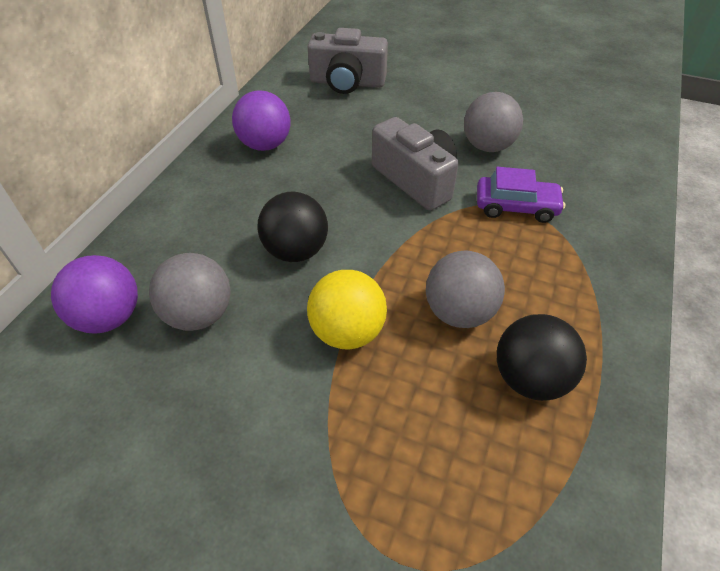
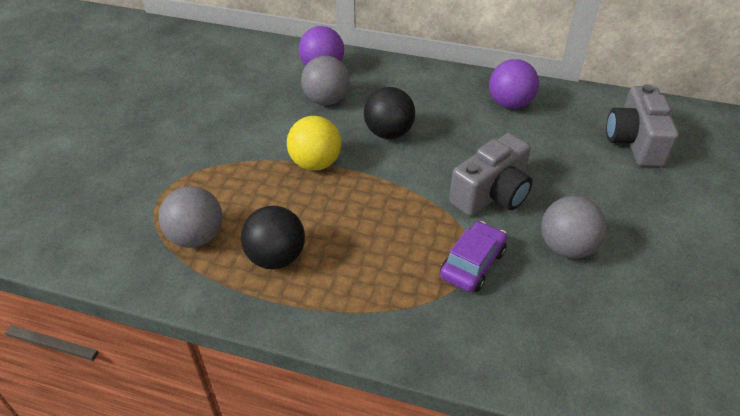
camera: 85 degrees right, 5 degrees down
(459, 312) = (336, 220): grey ball -> grey ball (196, 237)
(516, 207) = (472, 264): purple car -> purple car turned 150 degrees counterclockwise

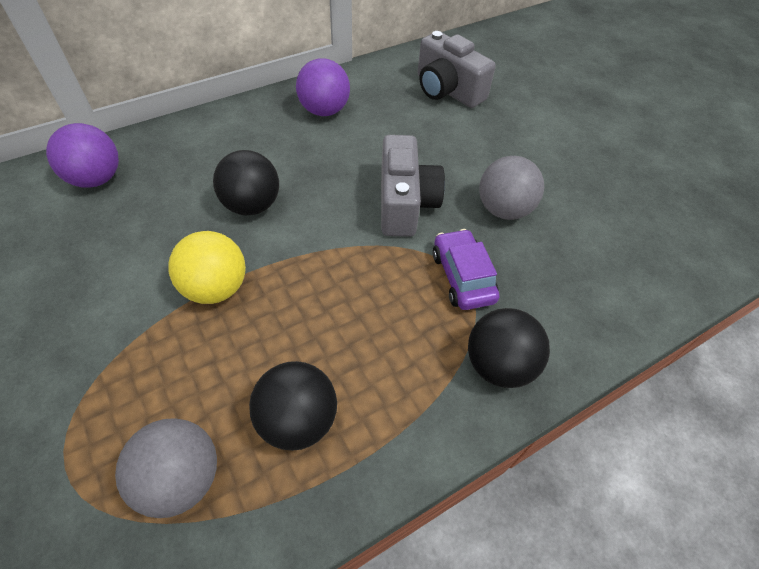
camera: 50 degrees left, 10 degrees up
(326, 100) = (144, 211): grey ball -> none
(426, 329) = (498, 365): none -> black ball

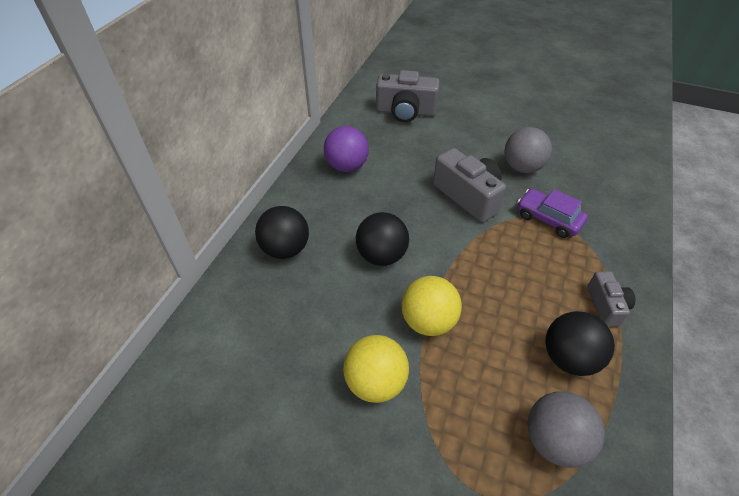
camera: 35 degrees left, 5 degrees down
(96, 179) = (246, 309): purple ball -> none
(109, 304) = (375, 382): none -> yellow ball
(407, 404) = (606, 306): none -> grey camera
(498, 365) = (619, 253): black ball -> black ball (285, 249)

